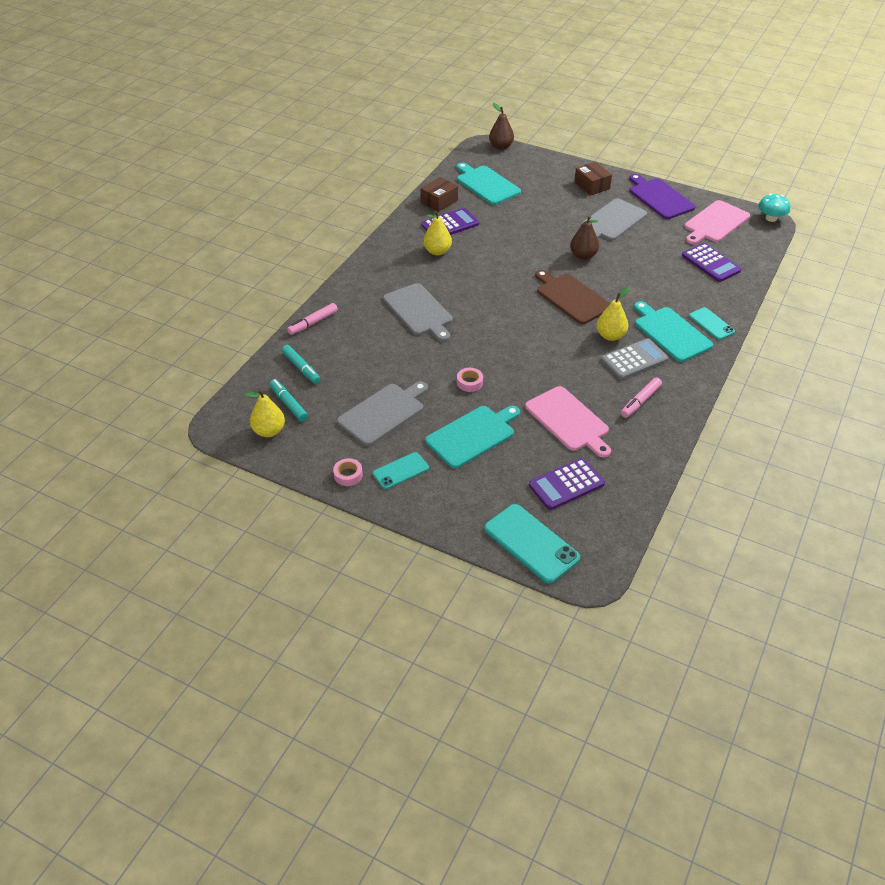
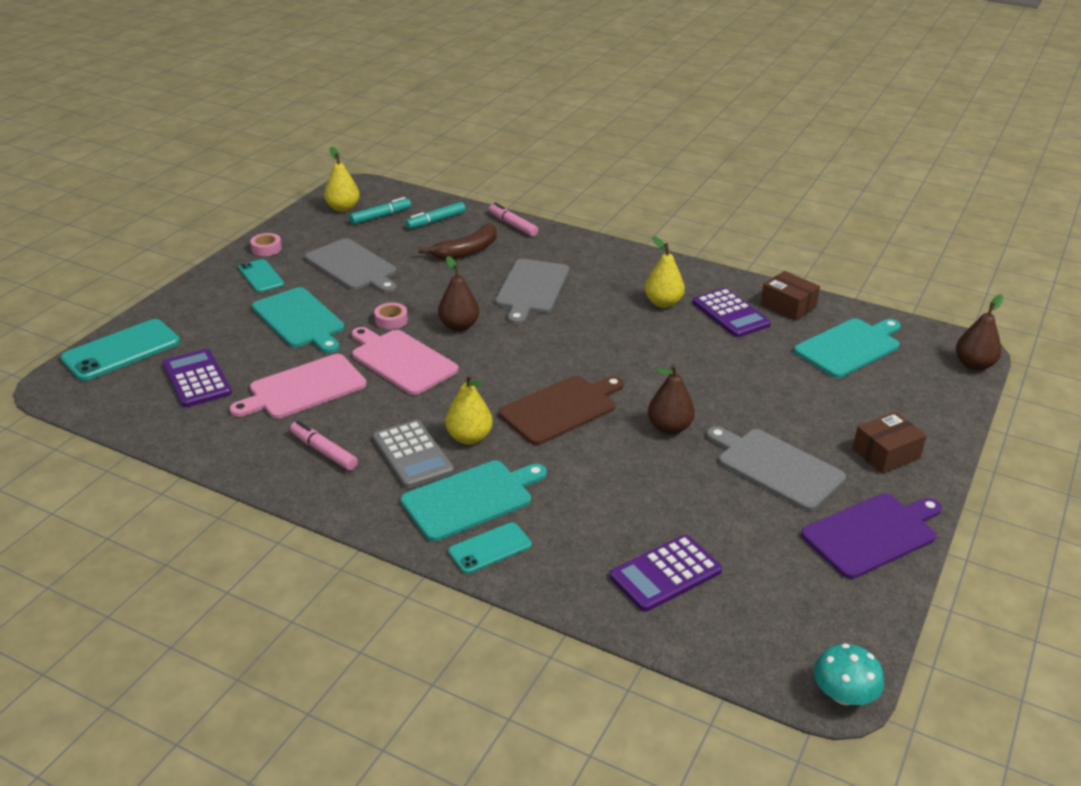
camera: 90 degrees right, 10 degrees down
(358, 347) = (466, 251): none -> brown banana
(419, 311) = (531, 289): grey cutting board -> grey cutting board turned 45 degrees counterclockwise
(475, 346) = (459, 326): none -> brown pear
(715, 223) = (803, 600): pink cutting board -> pink cutting board (401, 360)

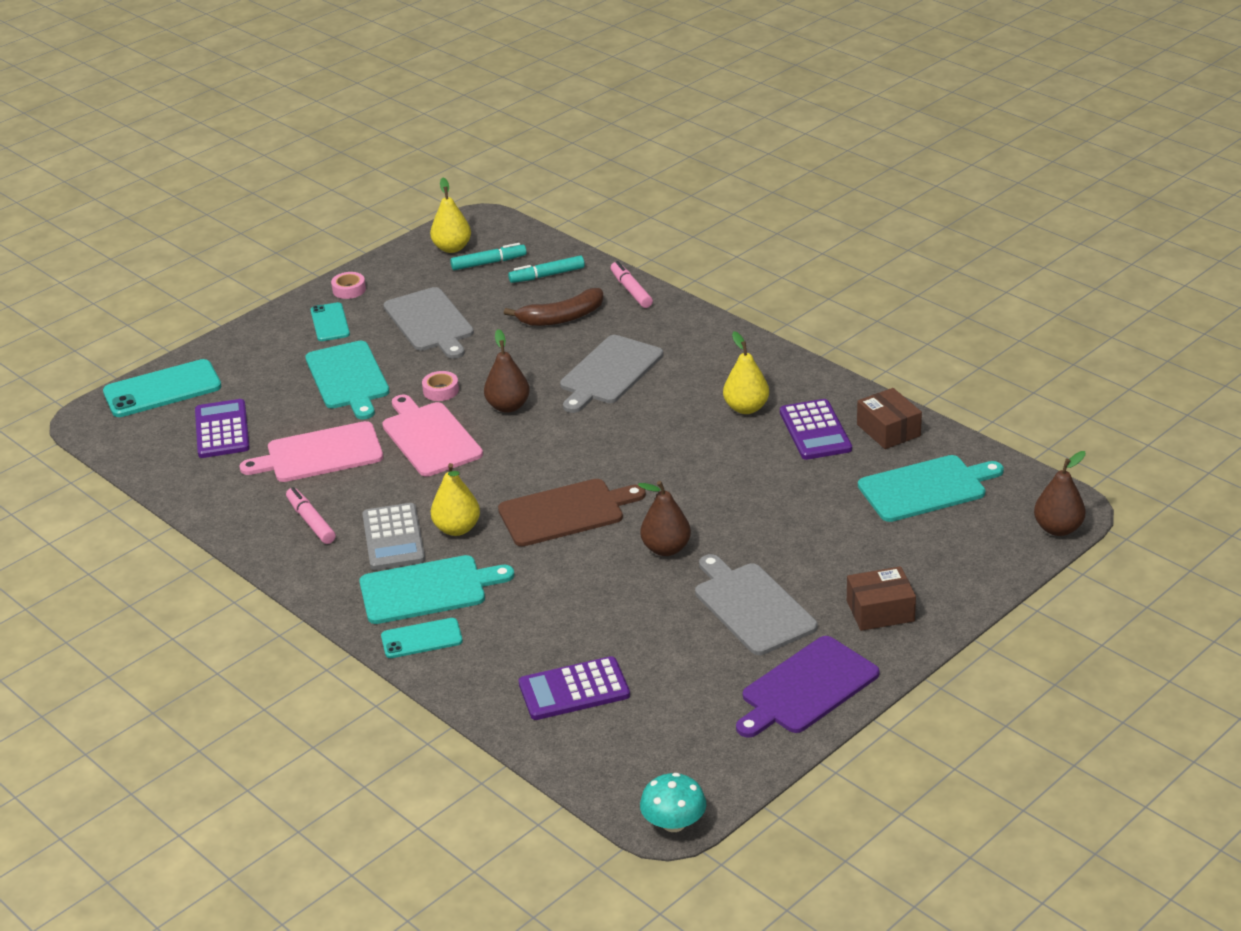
camera: 20 degrees right, 0 degrees up
(872, 534) = (806, 688): purple cutting board -> purple cutting board turned 150 degrees clockwise

